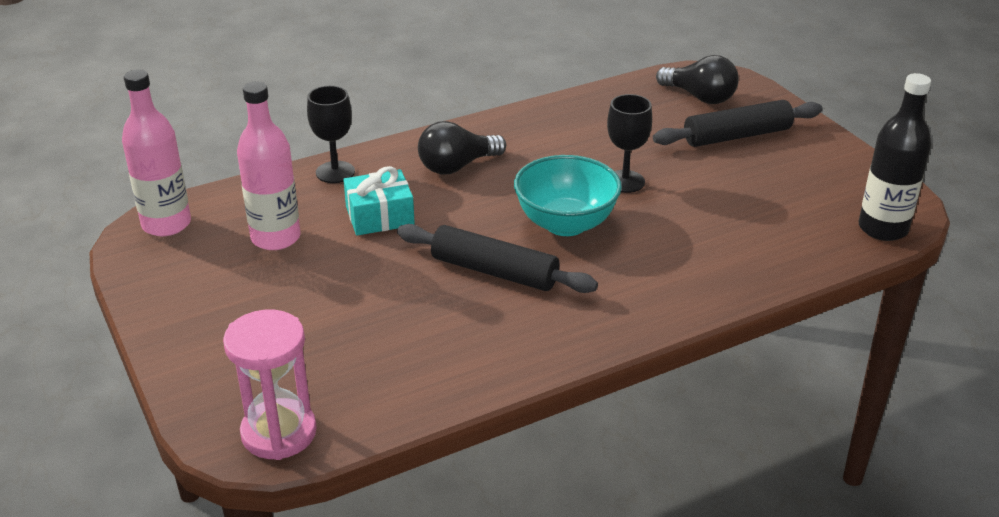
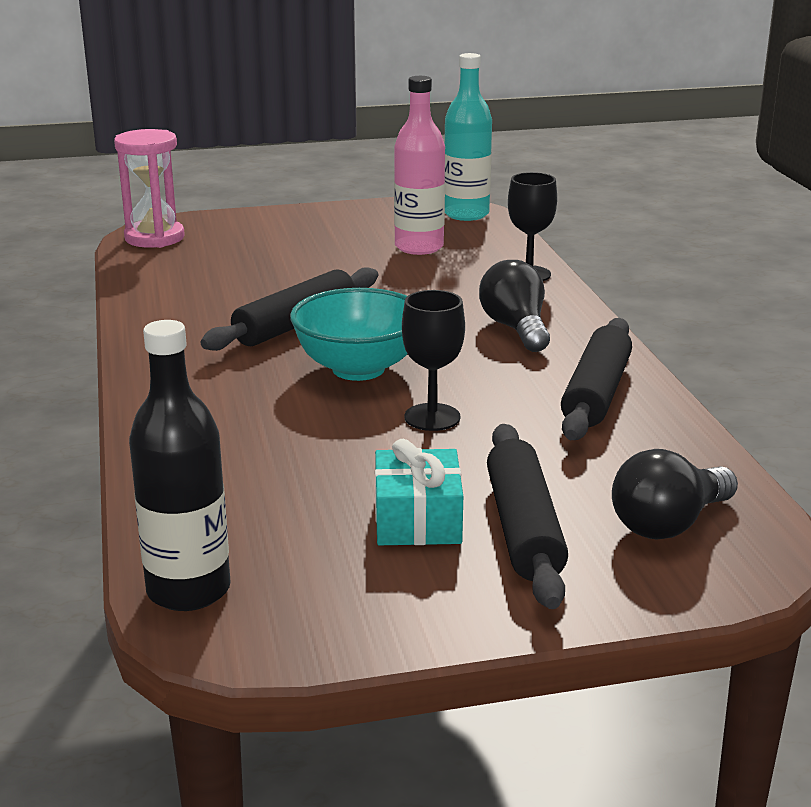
camera: 105 degrees right, 10 degrees down
(166, 224) = (466, 214): pink bottle -> turquoise bottle
(380, 216) = (431, 286): turquoise gift -> turquoise gift (418, 519)
(554, 127) = (596, 394): none -> black rolling pin

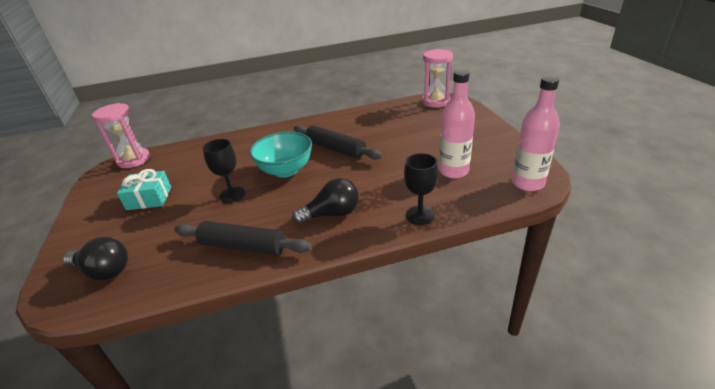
camera: 90 degrees right, 10 degrees up
(188, 590) = (134, 160): black bottle -> pink hourglass
(466, 214) = (527, 183): turquoise bottle -> pink bottle
(523, 529) = (127, 225): black rolling pin -> none
(669, 524) = (104, 270): black light bulb -> black light bulb turned 150 degrees clockwise

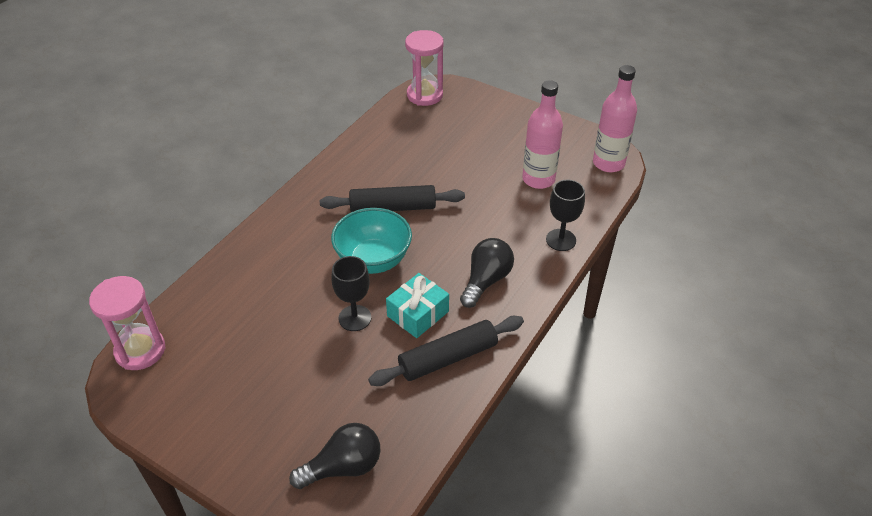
camera: 45 degrees left, 10 degrees up
(149, 198) = (258, 378): turquoise gift -> turquoise gift (418, 314)

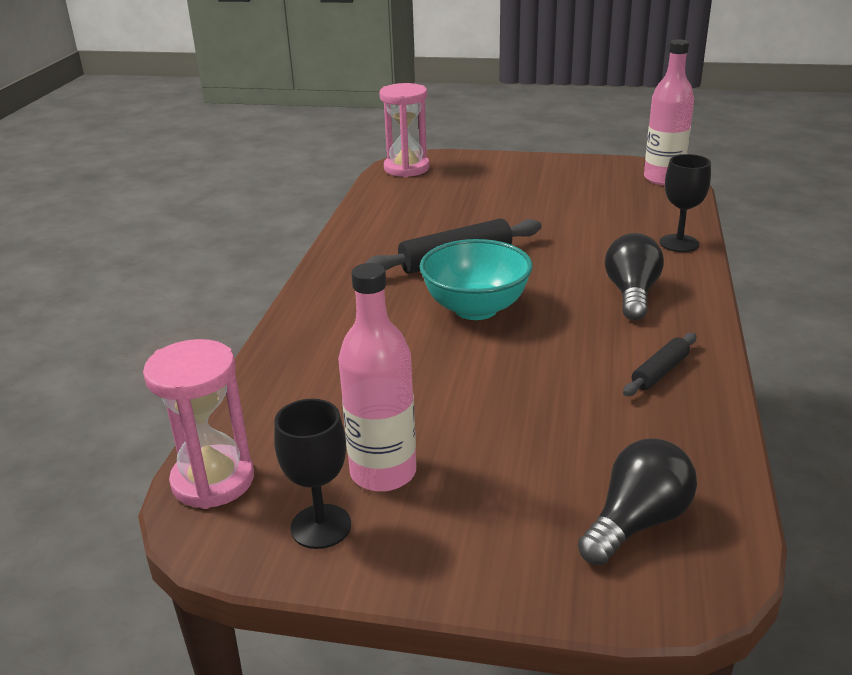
camera: 20 degrees left, 15 degrees down
(355, 318) = (503, 366): black goblet -> black goblet (321, 526)
(418, 314) = (580, 342): turquoise gift -> none
(448, 358) = (660, 372): black rolling pin -> black rolling pin, size x0.56
(538, 179) = (602, 204): pink bottle -> pink bottle (383, 473)

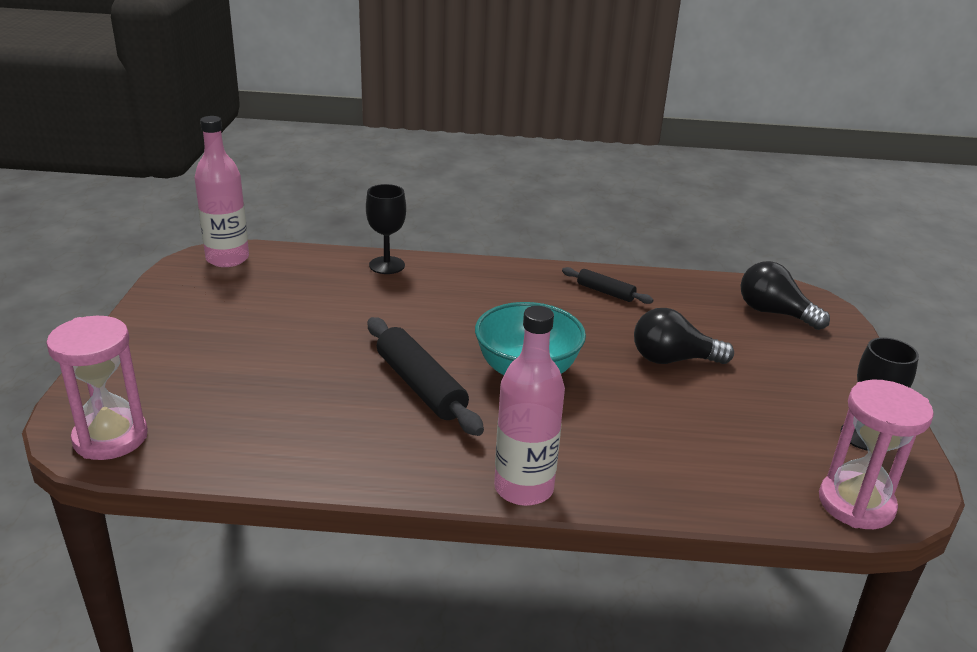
camera: 100 degrees left, 0 degrees up
(383, 473) = (789, 411): pink bottle -> pink bottle (523, 488)
(632, 294) = (487, 294): black light bulb -> black light bulb (673, 359)

